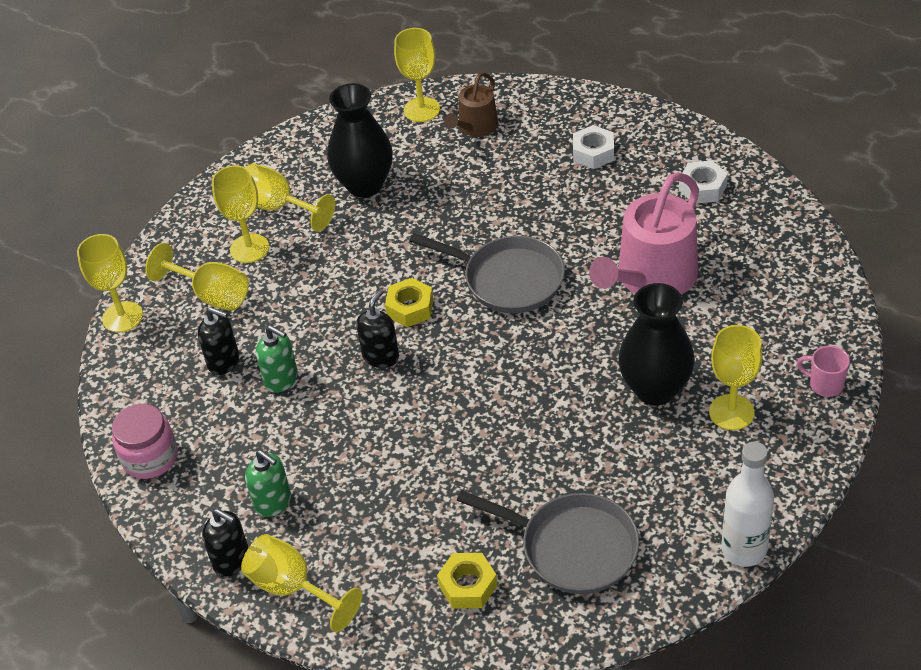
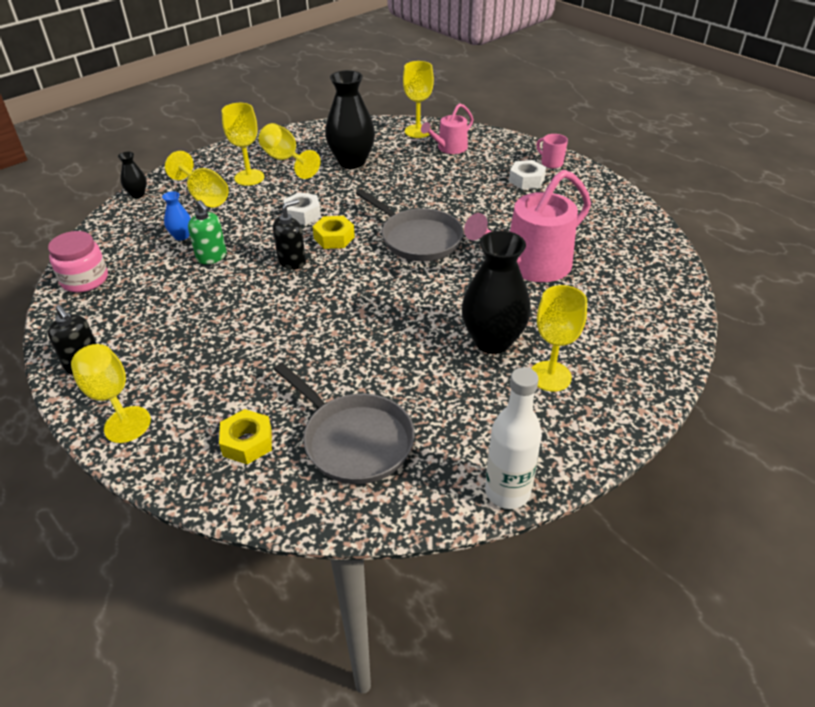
camera: 15 degrees right, 5 degrees down
(122, 317) = (137, 194): yellow goblet -> black vase
(224, 362) = (181, 236): black soap dispenser -> blue vase
(273, 502) = (144, 333): green soap dispenser -> none
(475, 127) = (449, 148): brown watering can -> pink watering can
(702, 188) = (600, 219): white nut -> white nut (302, 214)
(825, 384) = (645, 379): pink mug -> pink mug (551, 163)

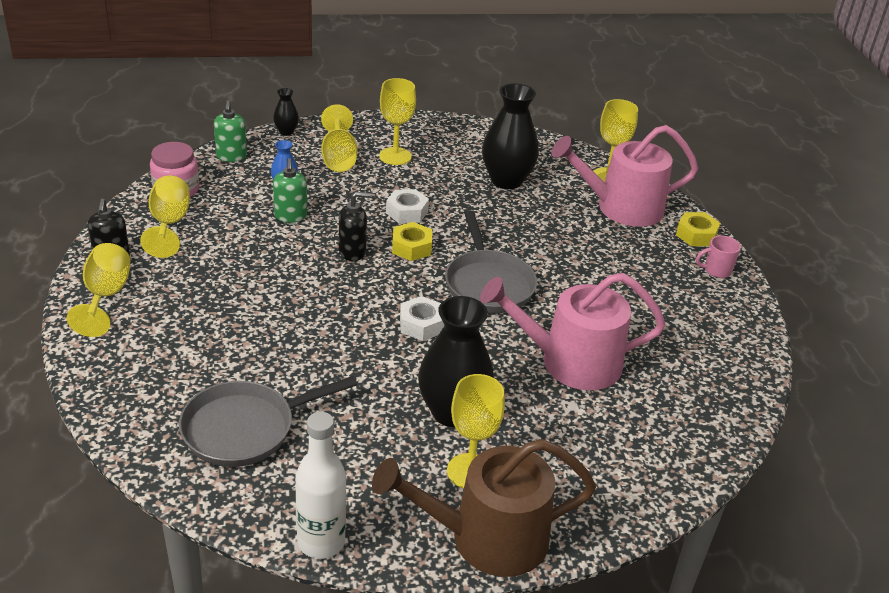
camera: 30 degrees right, 5 degrees down
(108, 232) = (231, 156): none -> green soap dispenser
(247, 442) = (165, 384): yellow nut -> yellow nut (696, 235)
(285, 160) = (445, 153): yellow goblet -> yellow goblet (169, 224)
(354, 440) = (245, 429): grey pan -> grey pan turned 75 degrees clockwise
(449, 148) = (621, 208): pink watering can -> pink watering can, size x1.81
(526, 180) = (667, 276): white nut -> white nut (421, 324)
(551, 163) = (716, 270): pink mug -> pink mug turned 90 degrees counterclockwise
(613, 416) = (487, 538): none -> brown watering can

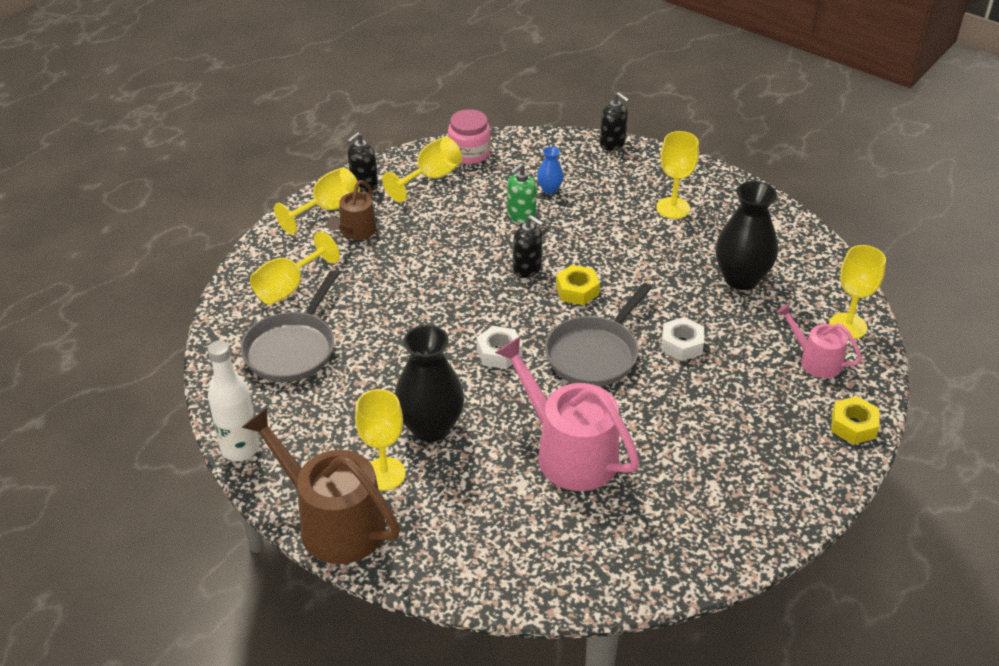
camera: 50 degrees right, 5 degrees up
(161, 300) = (356, 231): none -> brown watering can
(231, 156) = (542, 145): green soap dispenser -> none
(245, 429) = (292, 349): grey pan -> grey pan turned 90 degrees counterclockwise
(286, 131) = (612, 144): black vase -> black soap dispenser
(338, 158) = (623, 186): yellow goblet -> yellow goblet (288, 288)
(407, 212) = (614, 260): white nut -> white nut (682, 344)
(621, 208) = (816, 360): pink watering can -> pink watering can, size x0.55
(716, 270) = (821, 467): pink mug -> none

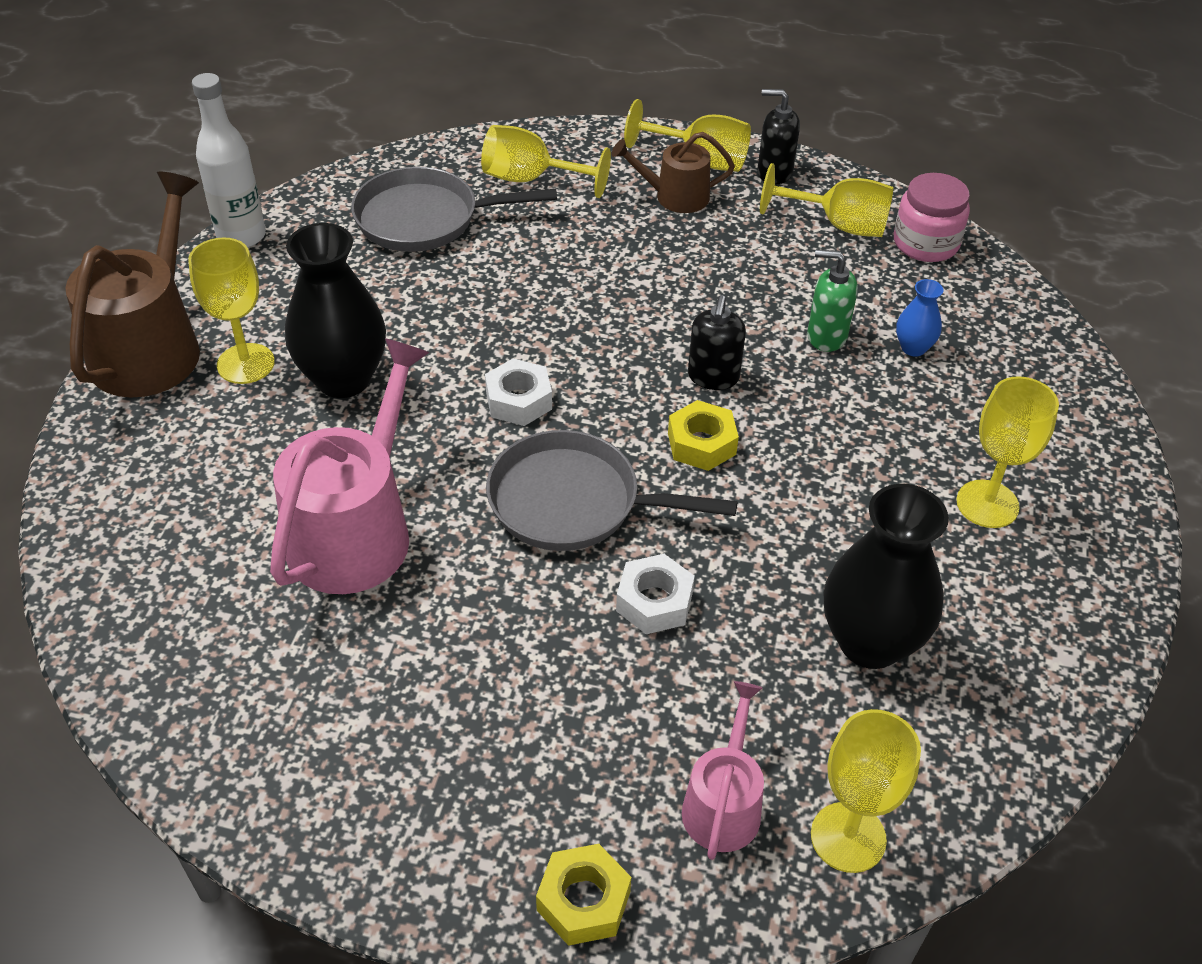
camera: 65 degrees right, 5 degrees up
(612, 144) = (1090, 386): black soap dispenser -> none

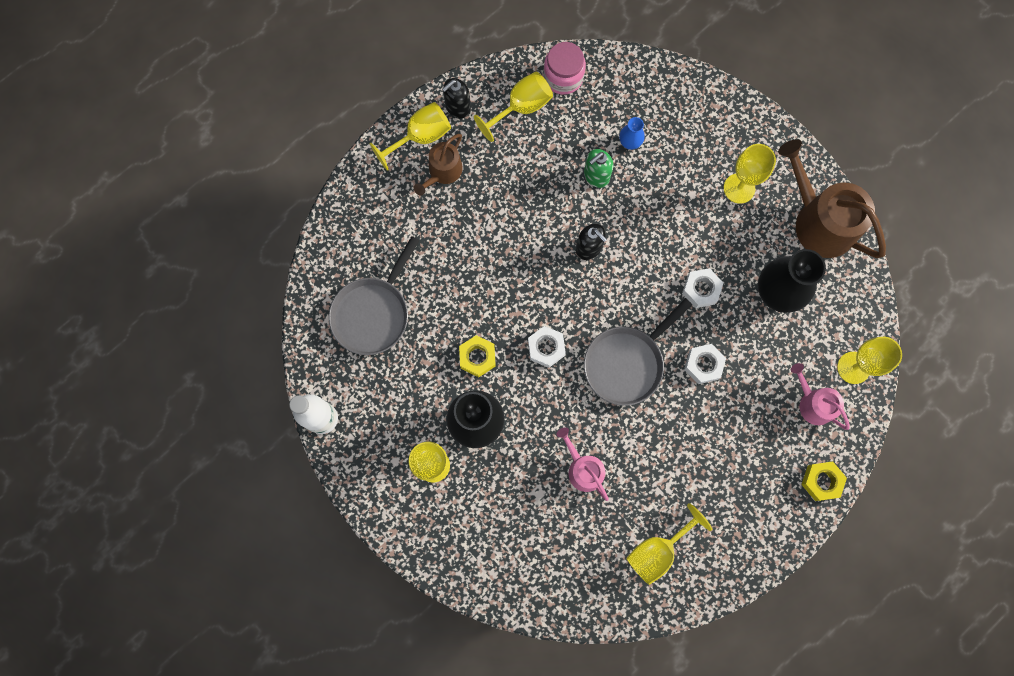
camera: 55 degrees left, 30 degrees up
(151, 347) = (388, 507): brown watering can -> brown watering can (819, 221)
(356, 530) = (583, 469): pink watering can -> pink watering can, size x0.55
(531, 179) = (376, 237): yellow goblet -> yellow goblet (657, 550)
(701, 444) = (627, 283): yellow nut -> yellow nut (477, 357)
(776, 537) = (701, 290): none -> white nut

